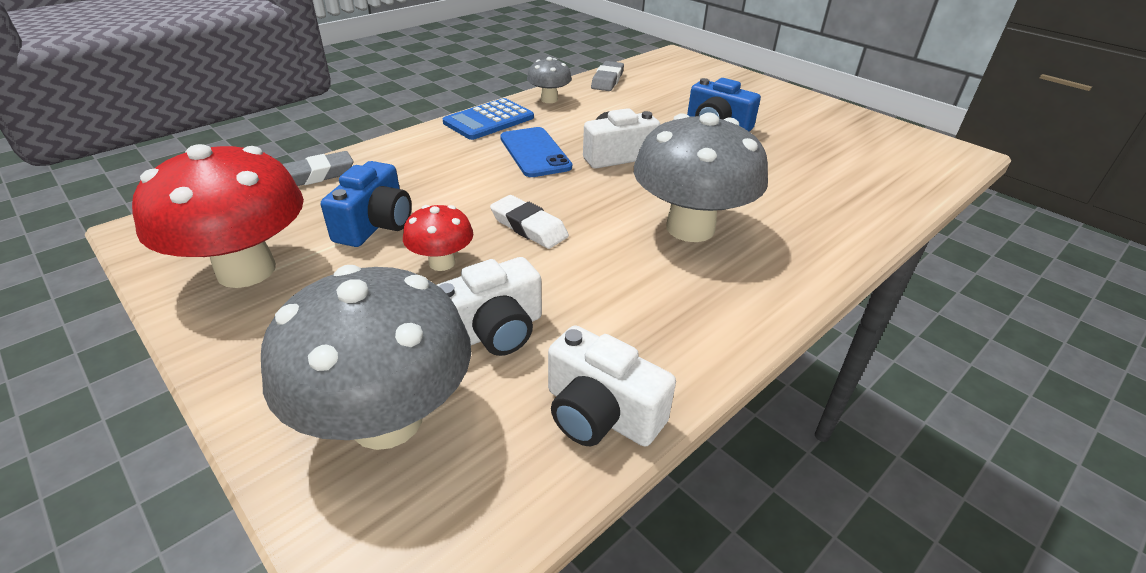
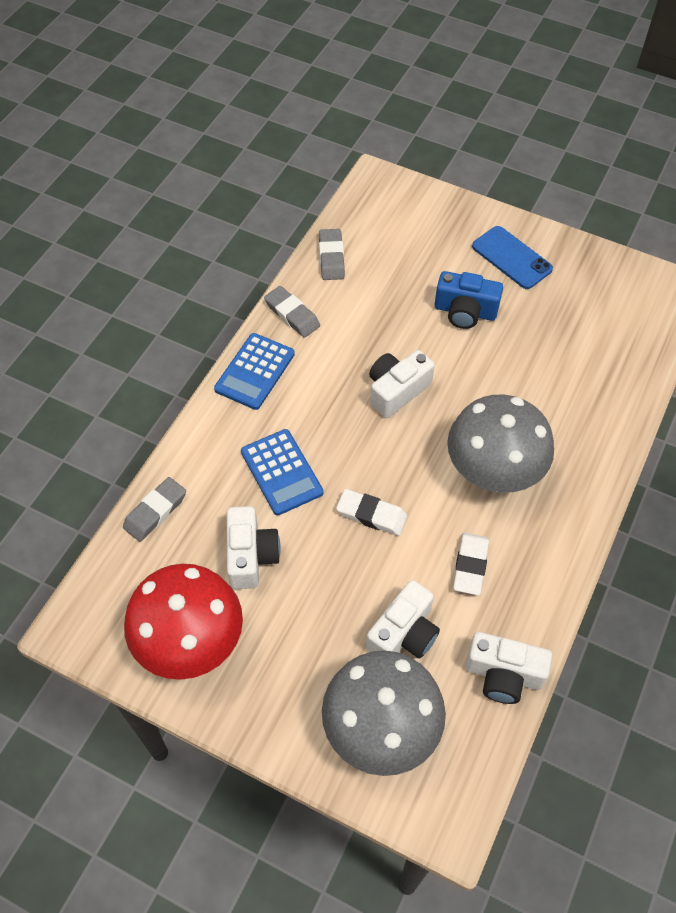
camera: 20 degrees left, 20 degrees up
(375, 224) = (251, 556): blue camera -> white camera
(442, 263) = (329, 580): red mushroom -> none
(459, 179) = (281, 472): none -> blue calculator
(535, 152) = (324, 410): blue phone -> blue phone (511, 258)
(549, 99) = (292, 315): grey mushroom -> grey eraser
(618, 294) = (470, 565): none -> white eraser

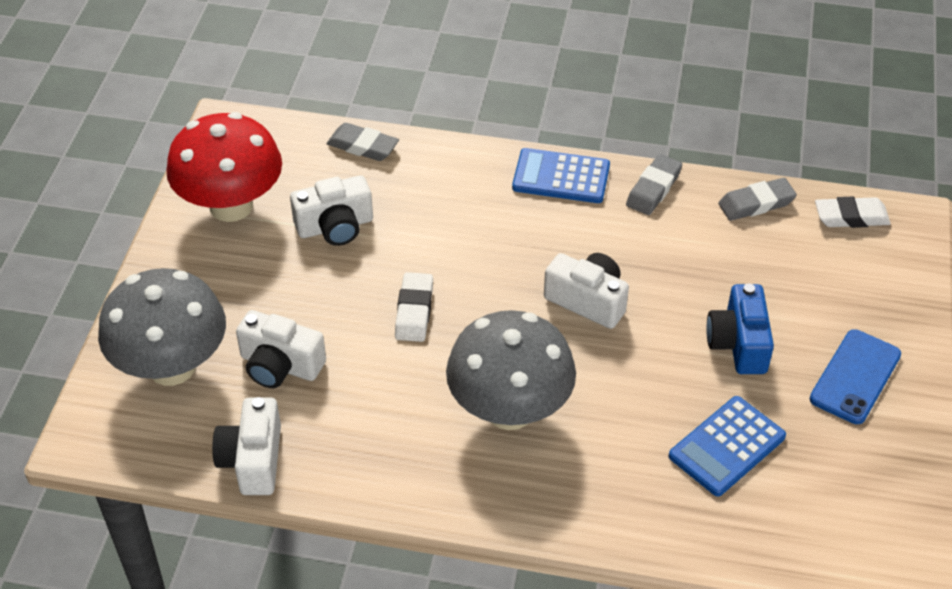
camera: 75 degrees right, 10 degrees down
(281, 472) = (441, 227): blue calculator -> blue calculator (727, 446)
(470, 565) = (377, 409): white eraser -> white eraser (851, 217)

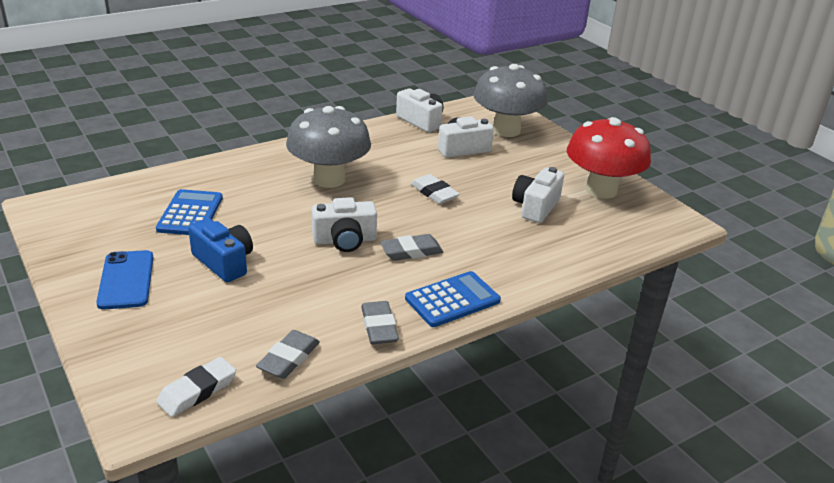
camera: 135 degrees right, 15 degrees down
(363, 146) = (596, 251): grey eraser -> grey eraser (411, 251)

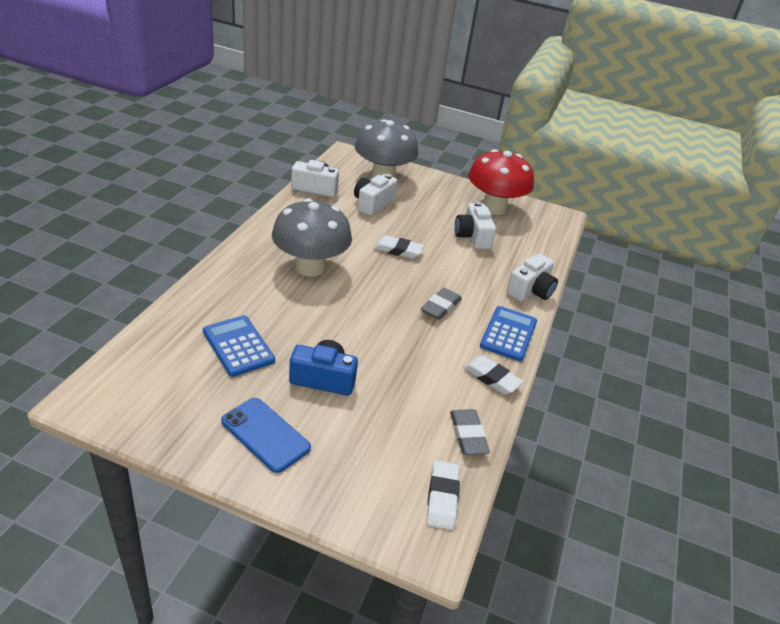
camera: 40 degrees left, 5 degrees up
(345, 240) = (386, 317): white camera -> white camera (530, 291)
(379, 327) = (491, 378): grey eraser -> white eraser

